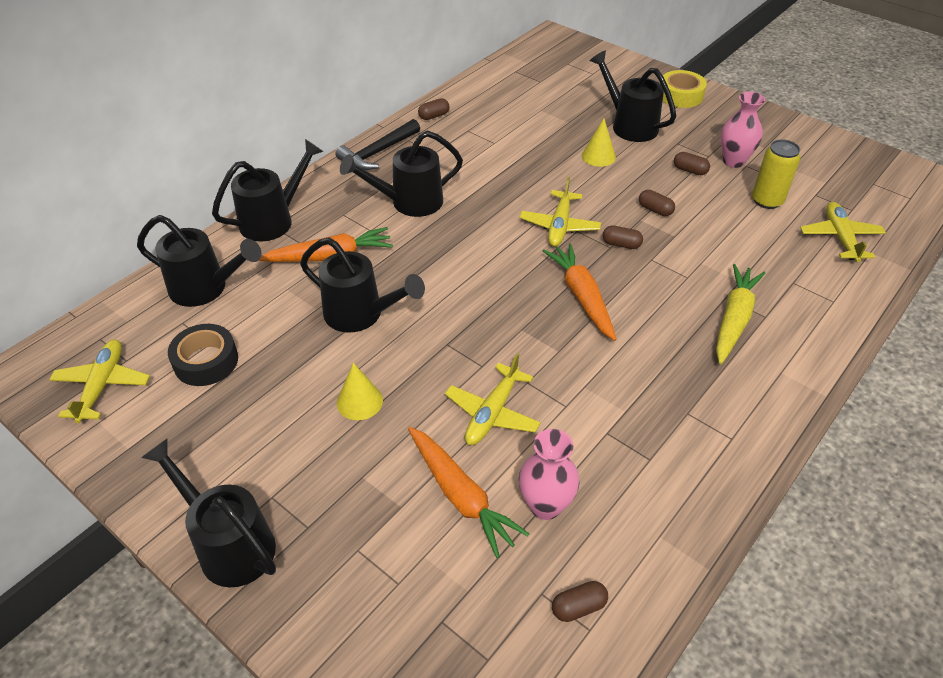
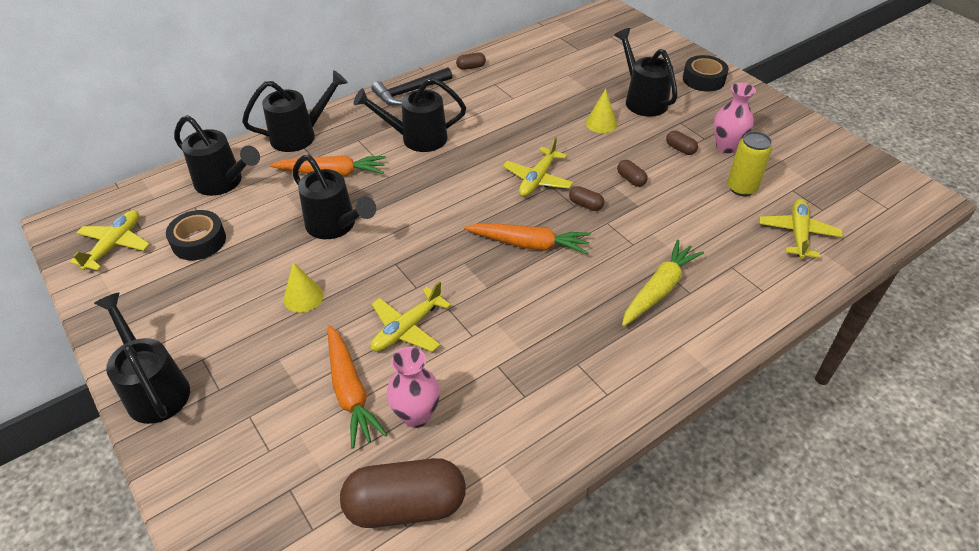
camera: 15 degrees right, 0 degrees up
(578, 607) = (406, 506): brown capsule -> brown capsule, size x2.34
(581, 296) = (529, 244): orange carrot -> orange carrot turned 105 degrees clockwise
(680, 95) = (703, 79): yellow tape -> black tape

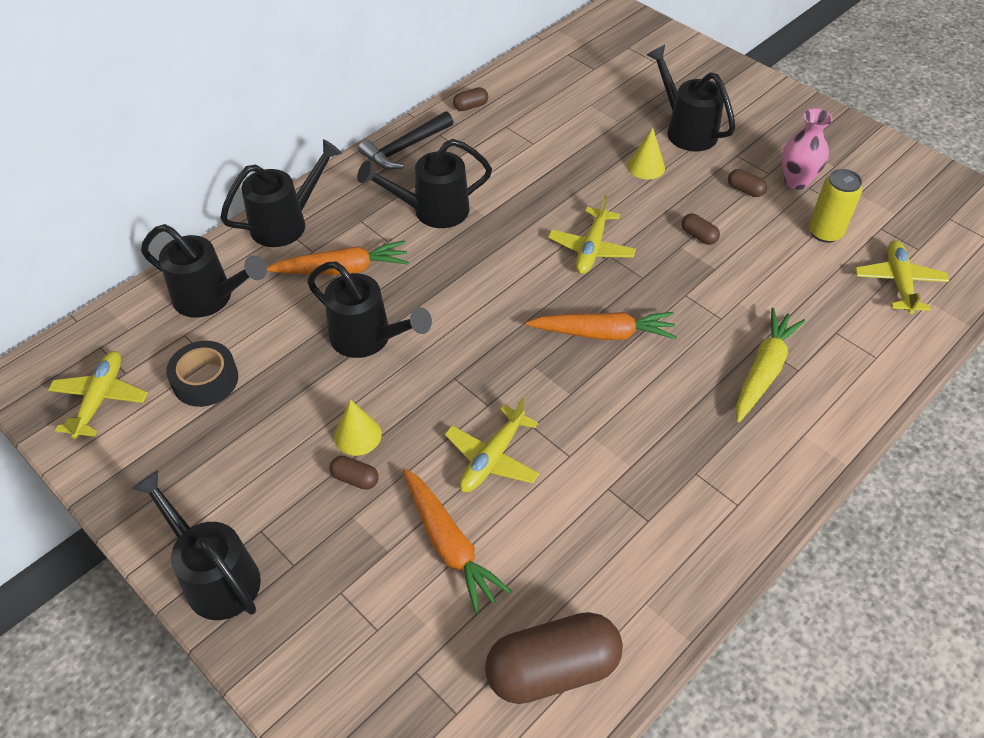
camera: 10 degrees left, 5 degrees up
(416, 415) = (533, 561): pink vase -> none
(585, 205) = (655, 275): brown capsule -> brown capsule (355, 479)
(703, 79) = (750, 95): black tape -> none

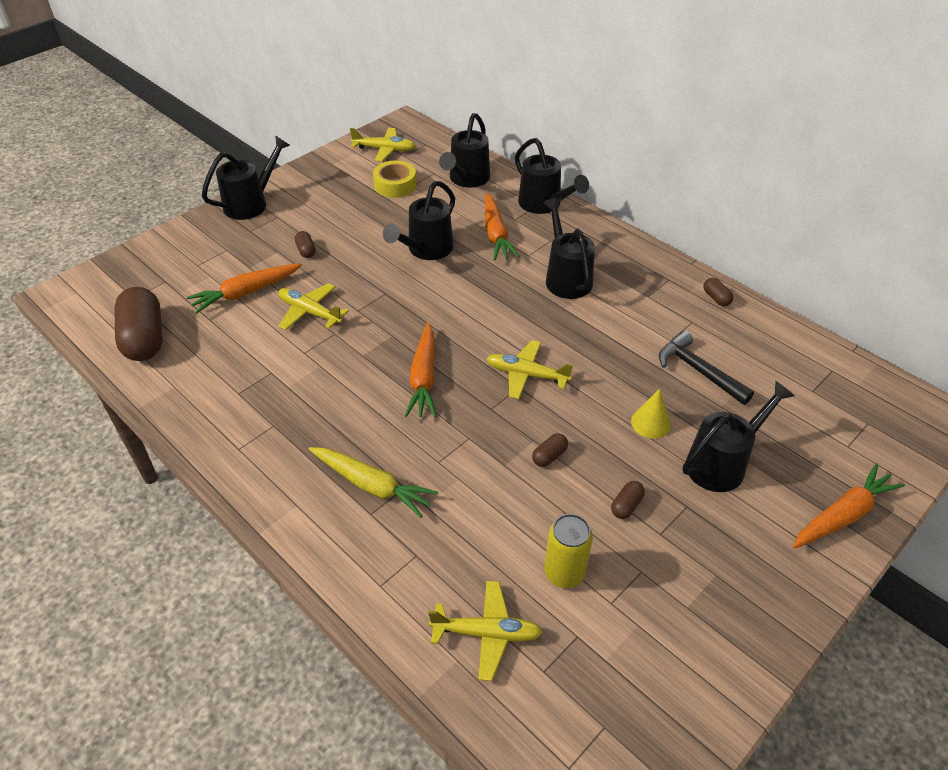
camera: 90 degrees right, 5 degrees down
(205, 380) = (395, 185): black tape -> yellow tape
(355, 479) = (306, 251): brown capsule -> brown capsule turned 45 degrees counterclockwise
(357, 435) = (340, 250): yellow cone -> none
(405, 148) = (644, 259): black hammer -> black hammer (698, 371)
(726, 76) = (843, 515): none -> orange carrot
(796, 181) = (650, 559): pink vase -> none

